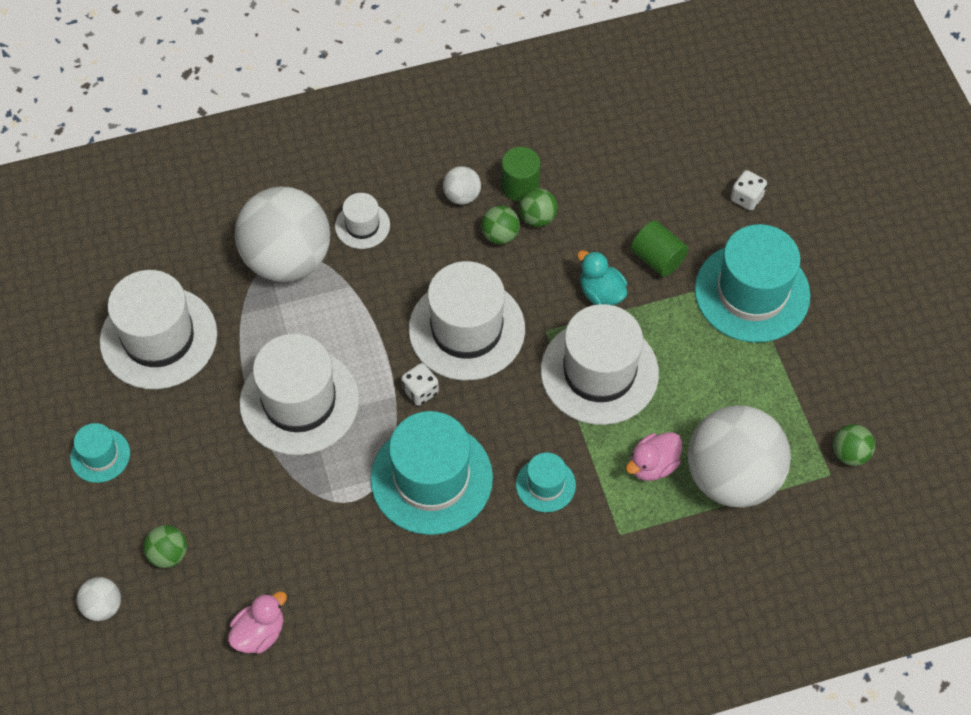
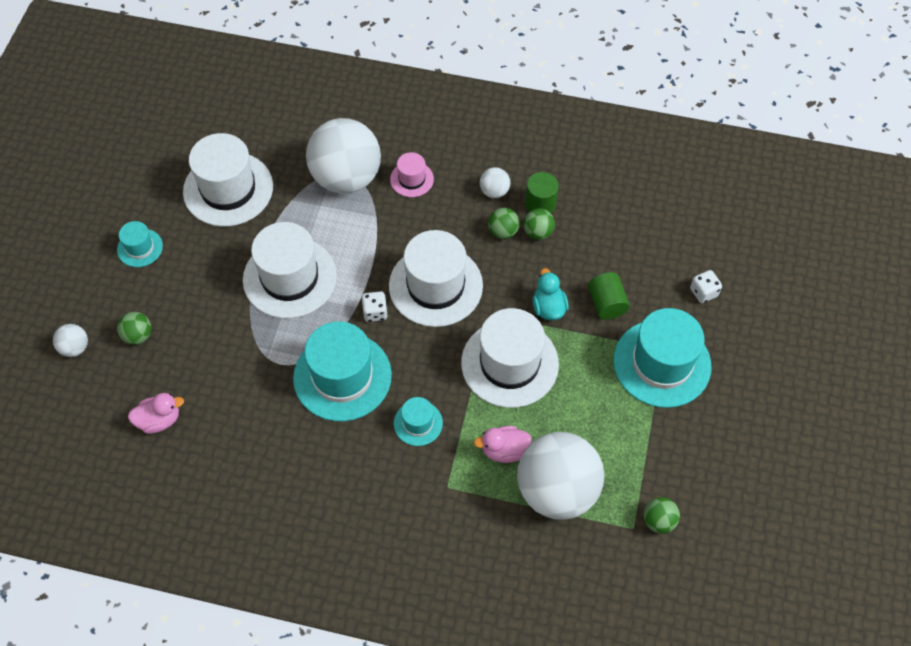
camera: 30 degrees right, 0 degrees up
(362, 225) = (412, 179): white hat -> pink hat

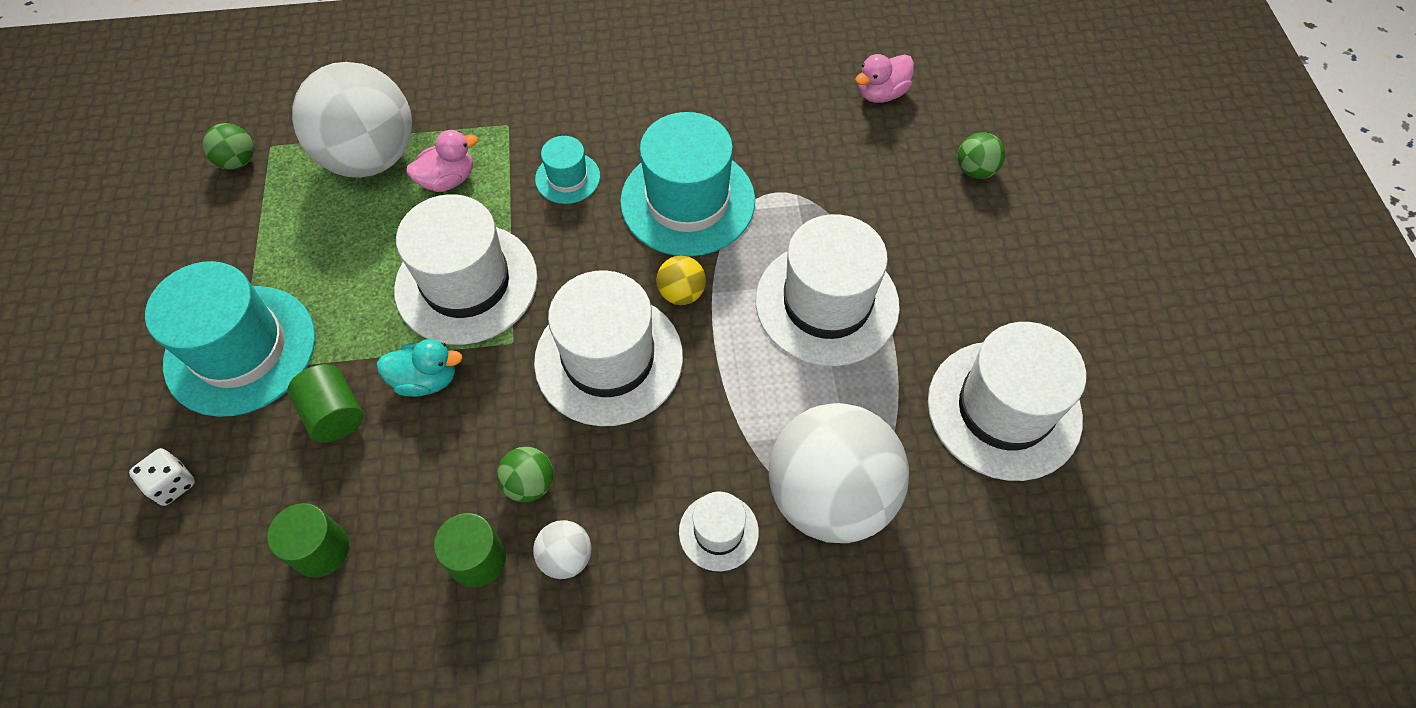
camera: 160 degrees right, 0 degrees up
(75, 348) = (1039, 135): white ball -> none
(140, 248) = (1061, 278): turquoise hat -> none
(375, 312) = (681, 293): white dice -> yellow ball
(412, 179) = (718, 532): pink hat -> white hat
(538, 232) = (470, 502): green ball -> none
(548, 307) = (426, 379): turquoise duck -> turquoise duck turned 60 degrees counterclockwise
(622, 233) = (321, 550): none -> green cylinder

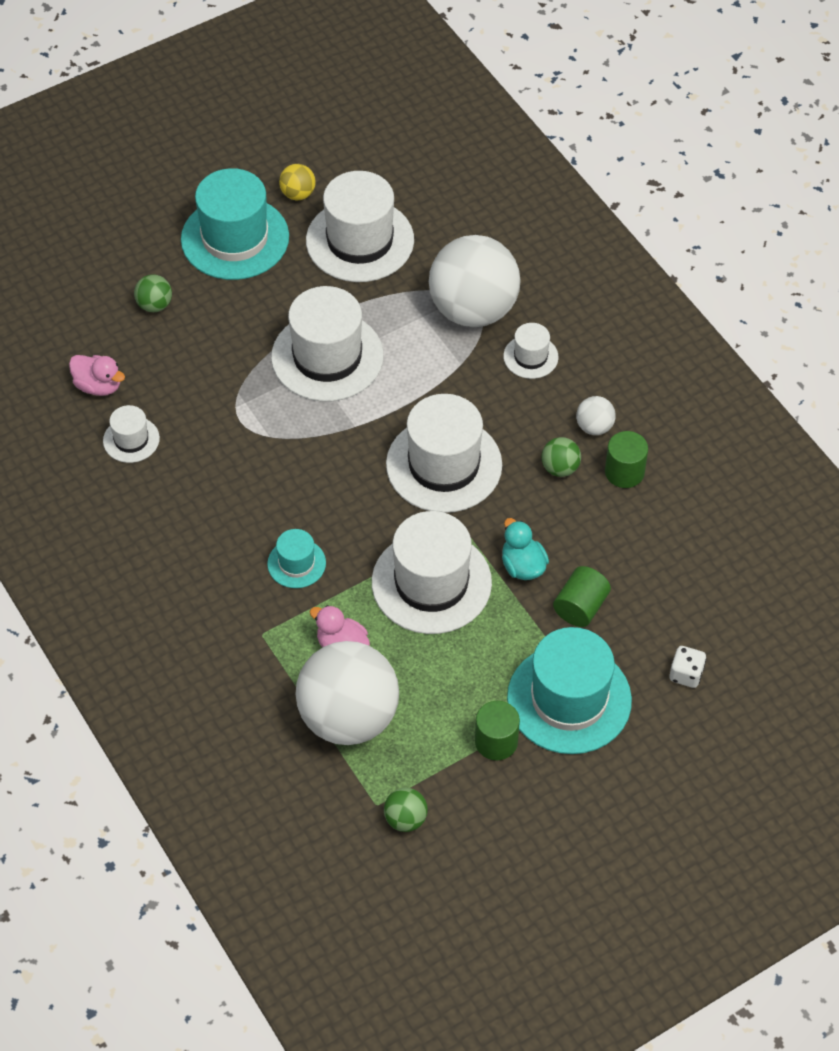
camera: 115 degrees left, 5 degrees down
(321, 550) = (671, 560): green cylinder -> green cylinder (496, 741)
(681, 293) = (365, 444): yellow ball -> yellow ball (298, 194)
(687, 201) = (278, 473): turquoise hat -> turquoise hat (235, 238)
(798, 98) = (131, 439): none -> white hat

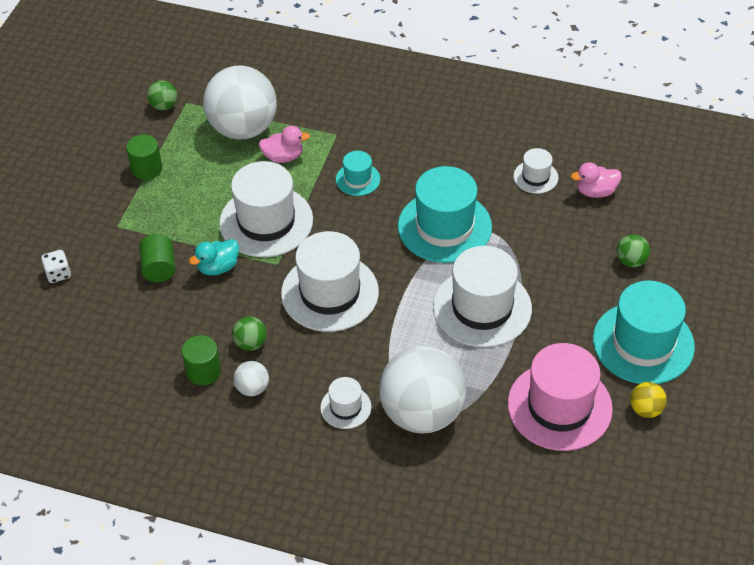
camera: 140 degrees right, 5 degrees down
(360, 240) = (559, 406): white hat -> pink hat
(522, 566) = (218, 267): turquoise duck -> turquoise duck turned 120 degrees clockwise
(569, 699) = (122, 215): turquoise hat -> turquoise hat (444, 227)

